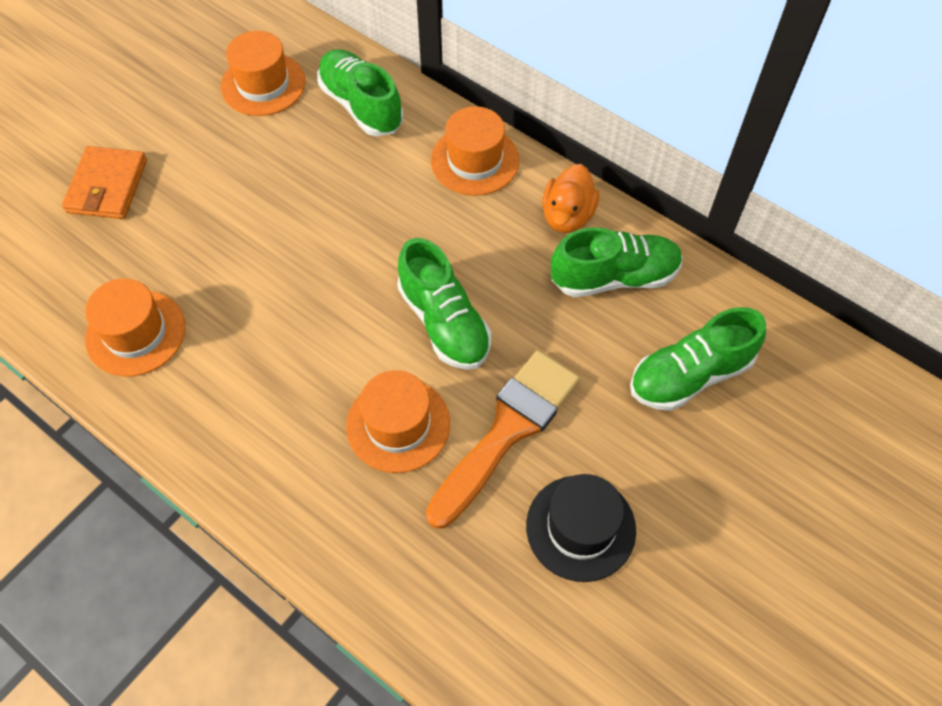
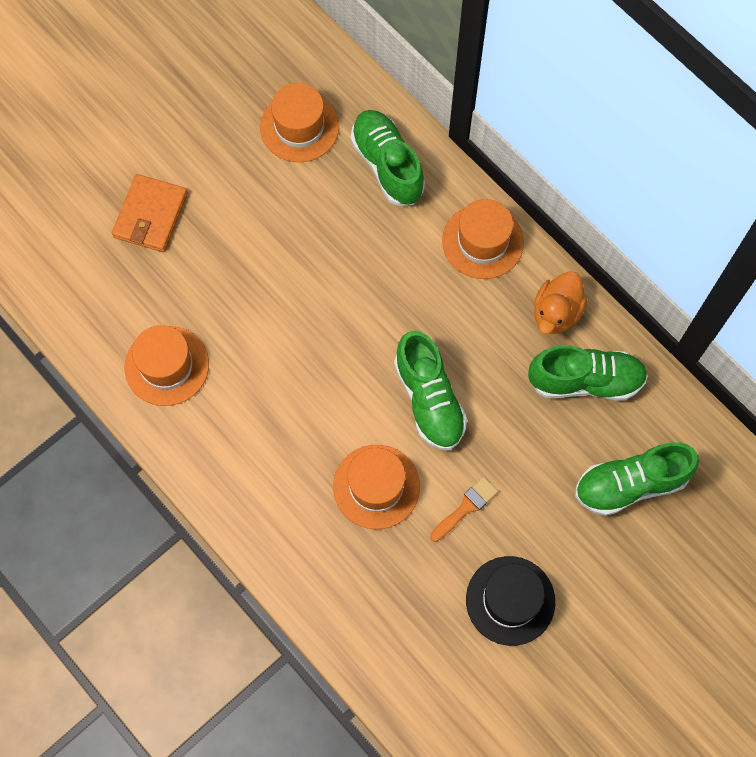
camera: 10 degrees right, 10 degrees up
(507, 430) = (466, 507): orange brush -> orange brush, size x0.46

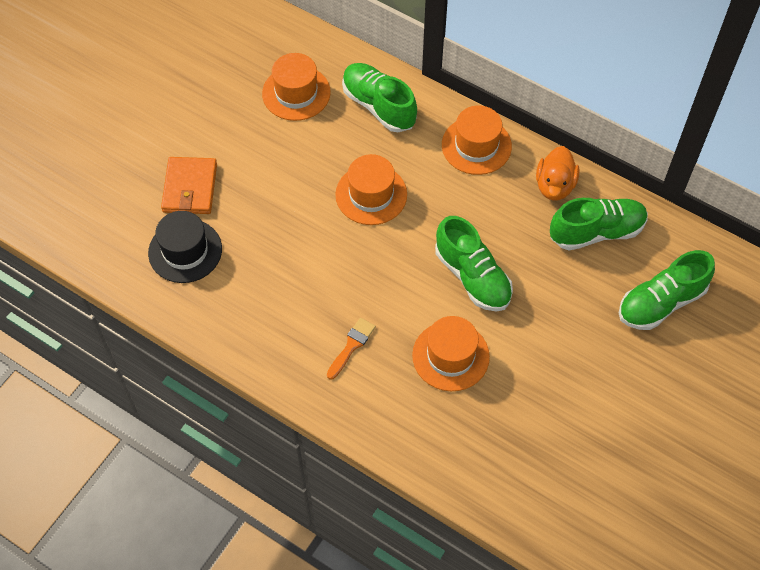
camera: 15 degrees left, 10 degrees down
(167, 366) = (239, 303): orange hat -> orange hat (371, 194)
(466, 507) = (532, 354): orange brush -> orange brush (351, 346)
(510, 600) = (594, 419): black hat -> black hat (185, 251)

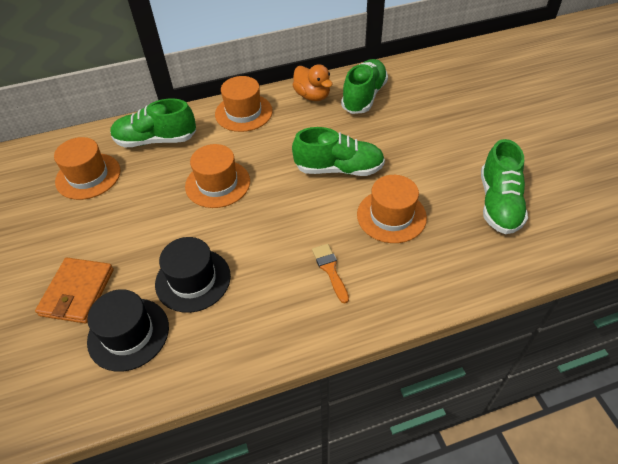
camera: 50 degrees left, 10 degrees down
(190, 188) = (77, 292): orange wallet -> orange wallet turned 60 degrees clockwise
(262, 255) = (193, 280): none -> black hat
(661, 302) = (440, 97): green shoe -> green shoe (498, 203)

